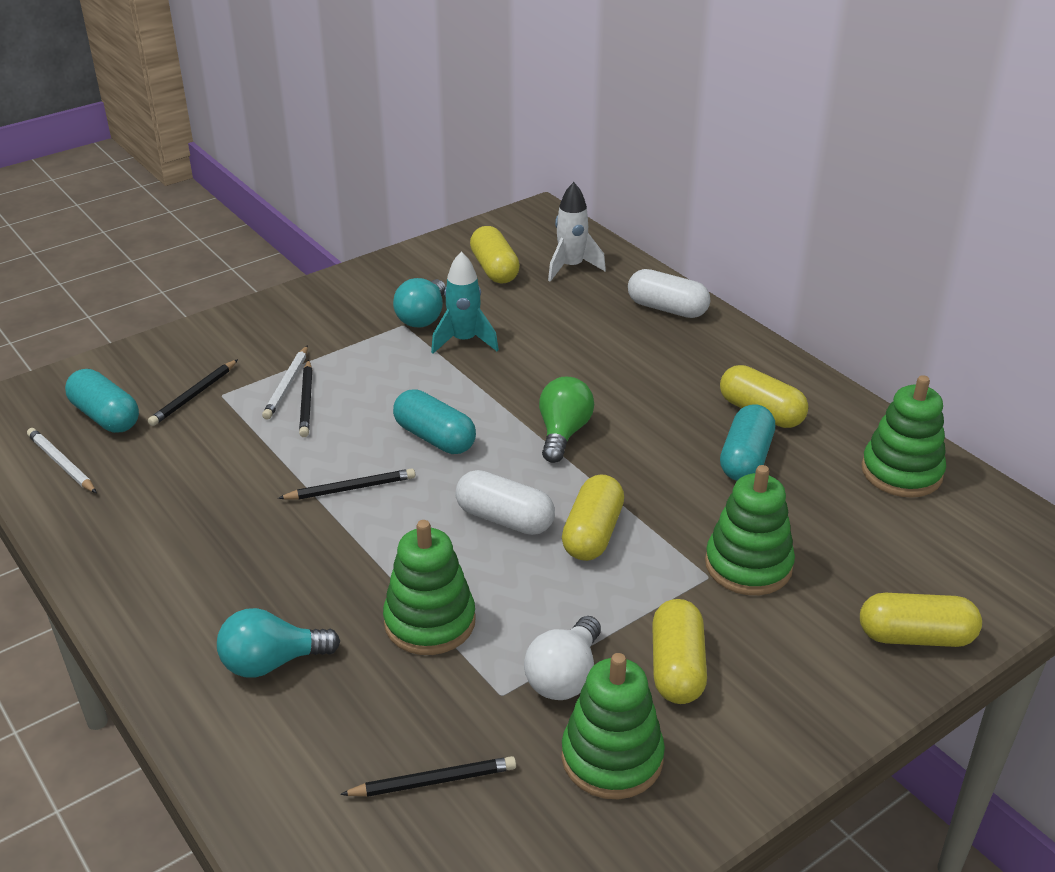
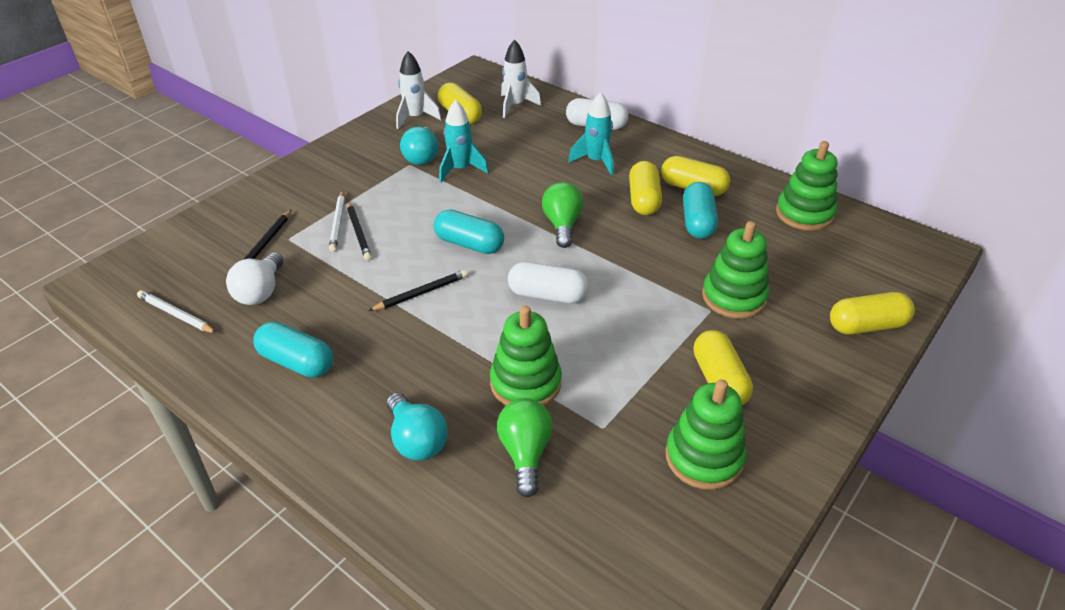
camera: 15 degrees left, 5 degrees up
(105, 416) = (199, 271): turquoise capsule -> turquoise capsule (296, 362)
(272, 662) = (416, 440): turquoise light bulb -> turquoise light bulb turned 90 degrees counterclockwise
(393, 705) = (525, 453): none -> green light bulb
(433, 781) = (582, 505): black pencil -> none
(436, 265) = (415, 118): none -> white rocket
(564, 676) = (643, 404): white light bulb -> white light bulb (260, 292)
(592, 533) = (615, 294): yellow capsule -> yellow capsule (643, 200)
(645, 357) = (596, 161): none -> turquoise rocket

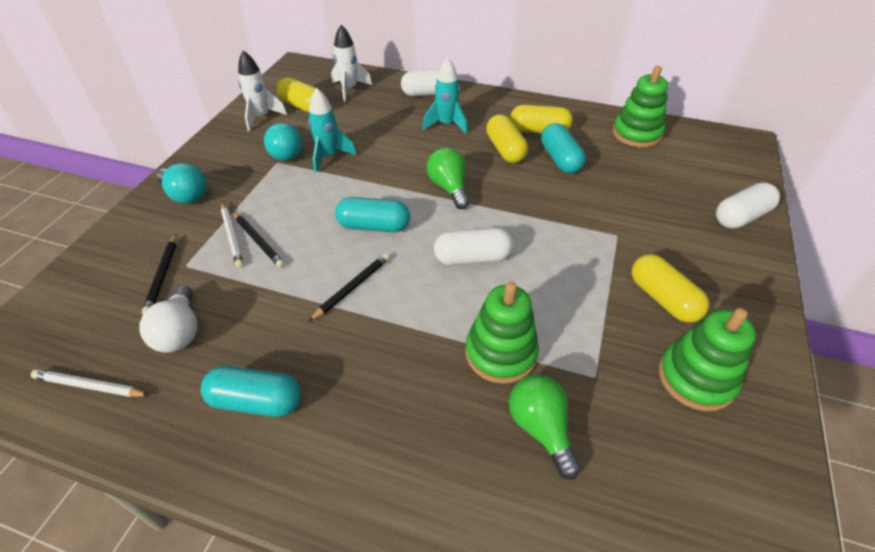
camera: 20 degrees left, 5 degrees up
(416, 440) = (427, 451): turquoise light bulb -> turquoise light bulb (186, 195)
(734, 297) = (628, 218): green stacking toy -> none
(866, 326) = (741, 217): yellow capsule -> white capsule

